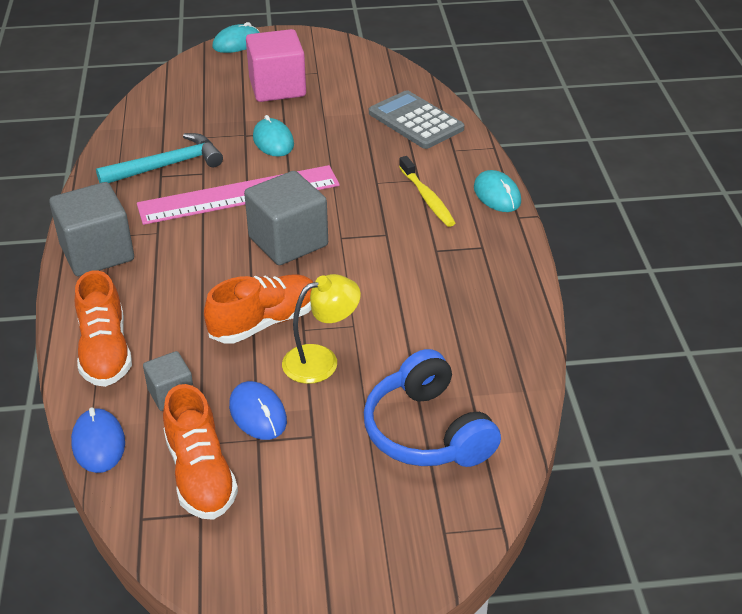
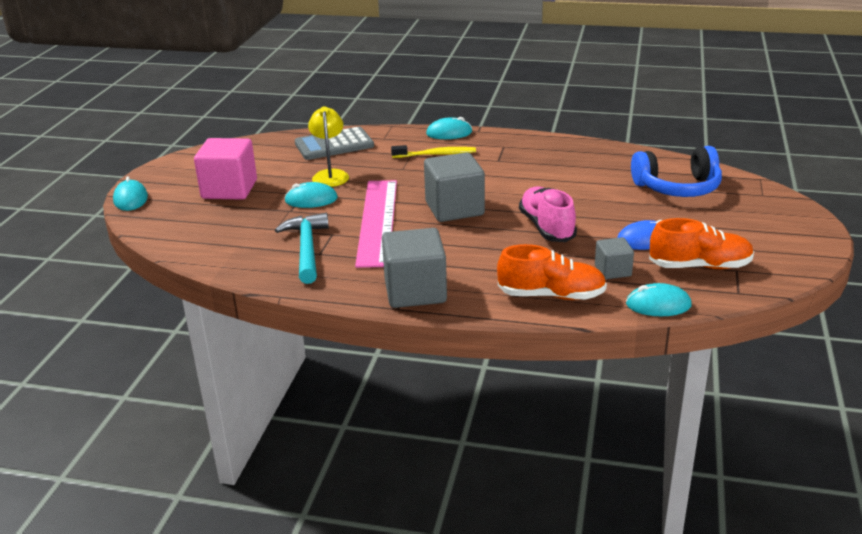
camera: 70 degrees left, 10 degrees down
(98, 443) = (658, 305): blue mouse -> turquoise mouse
(264, 322) = (546, 227): orange shoe -> pink shoe
(321, 360) = (597, 212): yellow lamp -> yellow lamp (330, 175)

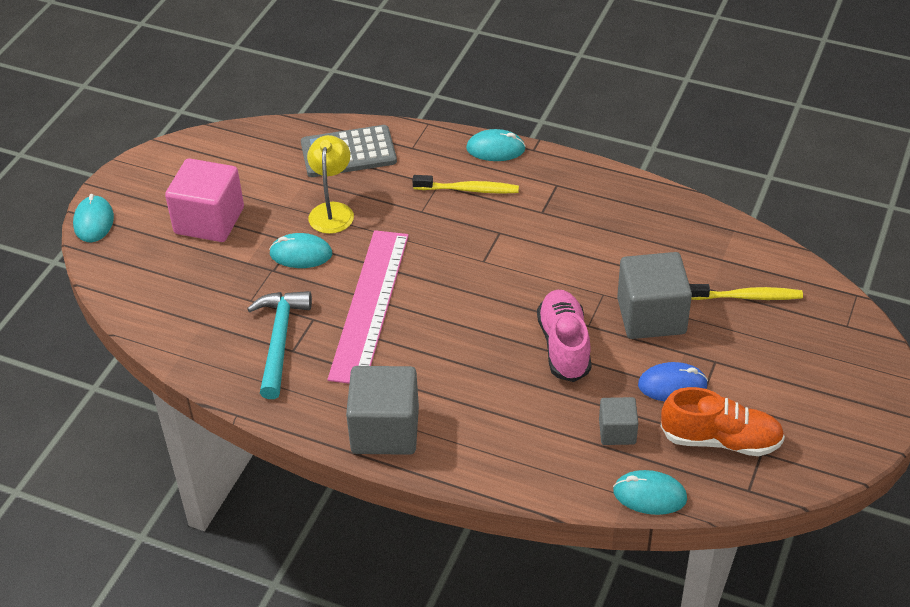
camera: 10 degrees right, 15 degrees up
(454, 208) = (465, 295): grey cube -> grey cube (651, 316)
(551, 295) = (534, 461): orange shoe -> none
(677, 187) = (746, 297): blue headphones -> yellow toothbrush

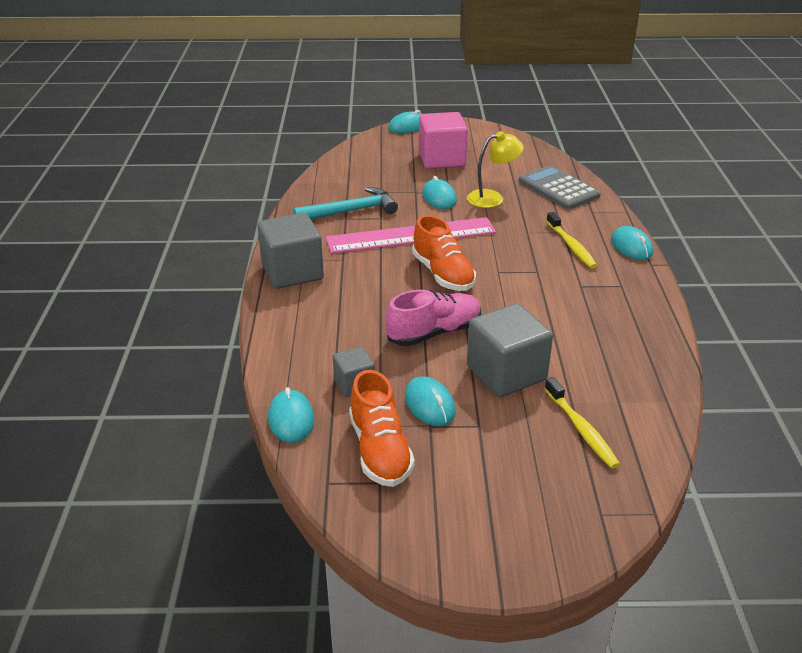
camera: 65 degrees right, 10 degrees down
(463, 304) = (443, 274): none -> orange shoe
(672, 385) = (429, 404): blue mouse -> turquoise mouse

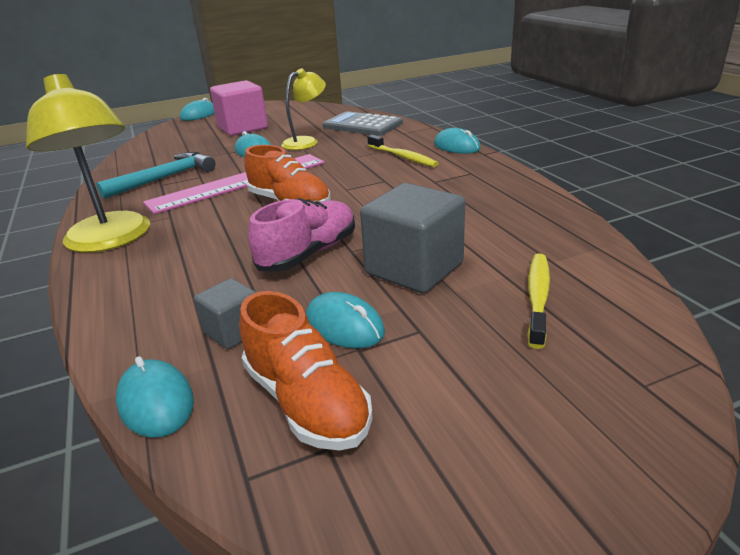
camera: 20 degrees left, 5 degrees down
(292, 272) = (111, 240): grey cube -> yellow lamp
(581, 428) = (537, 298): yellow toothbrush -> yellow toothbrush turned 120 degrees counterclockwise

